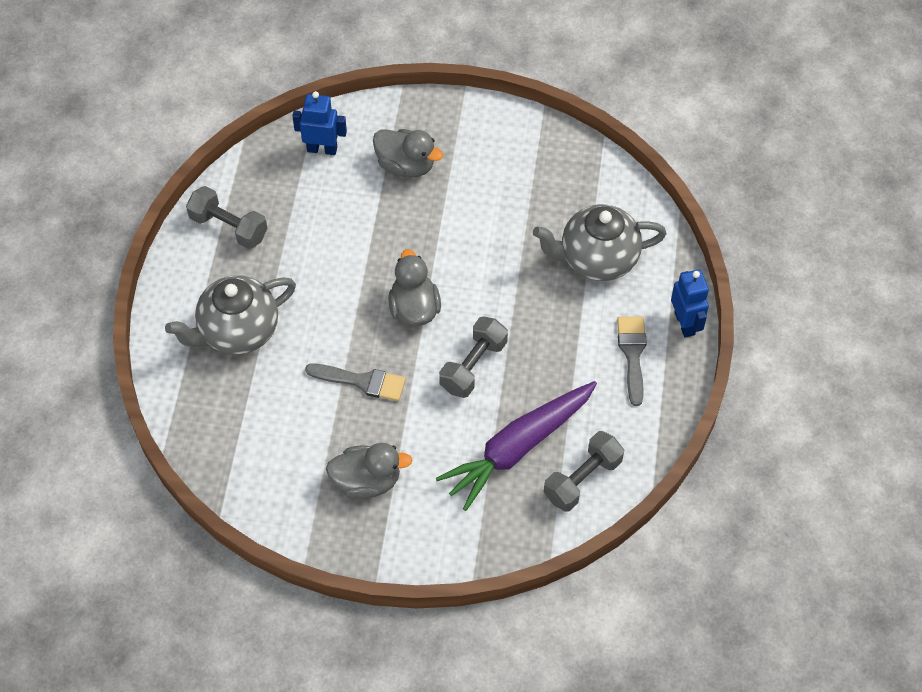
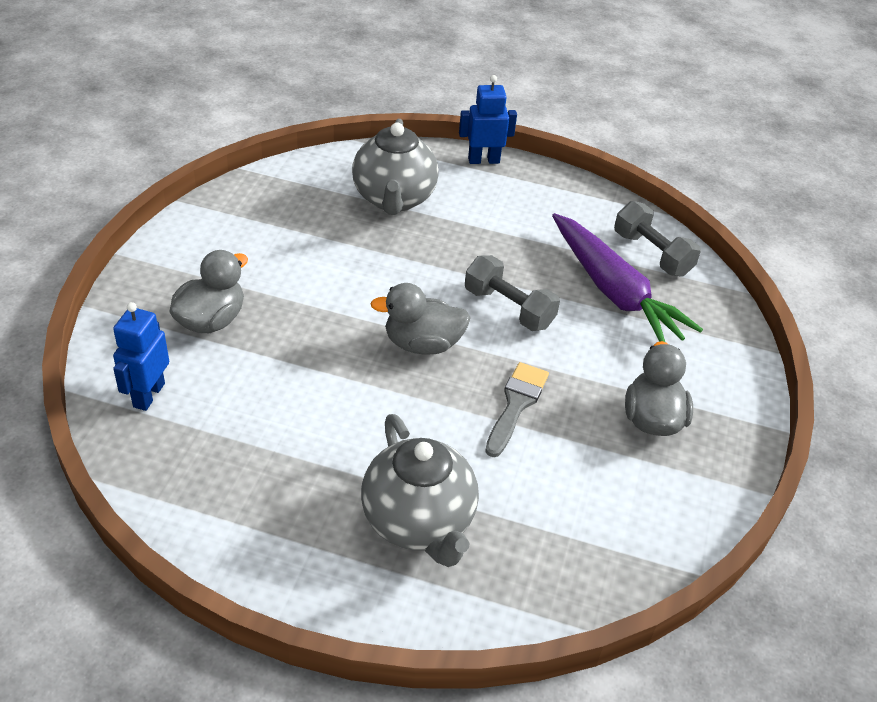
camera: 85 degrees left, 15 degrees down
(229, 227) = (240, 513): grey dumbbell -> none
(632, 354) = (512, 197): grey brush -> none

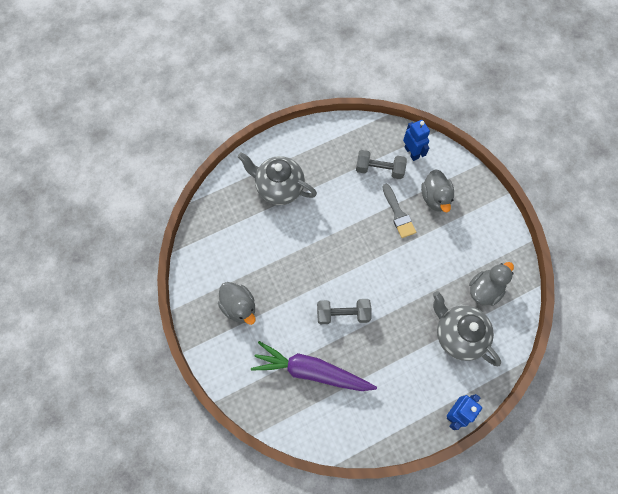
camera: 140 degrees right, 25 degrees up
(422, 344) = (354, 261): grey duck -> grey duck (484, 290)
(516, 404) = (293, 265): grey brush -> grey brush (398, 214)
(652, 254) = (316, 419): grey dumbbell -> grey dumbbell (379, 169)

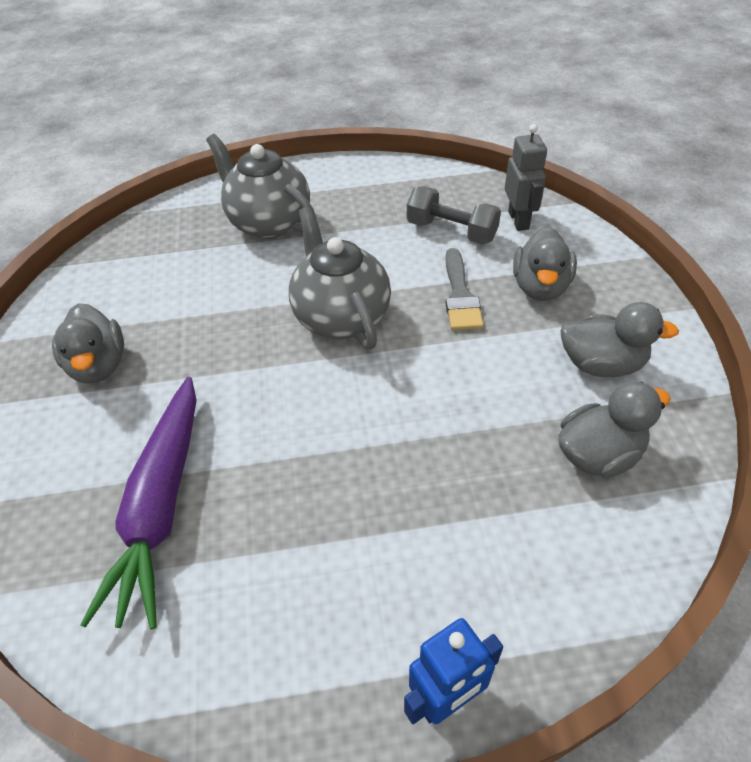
camera: 20 degrees right, 20 degrees down
(311, 371) = (161, 507): purple carrot -> purple carrot turned 120 degrees counterclockwise
(343, 314) = (280, 423): grey dumbbell -> none
(411, 152) = (519, 220): blue robot -> grey robot
(458, 335) = (510, 525): grey teapot -> grey teapot (341, 317)
(475, 239) = (601, 364): none -> grey duck

